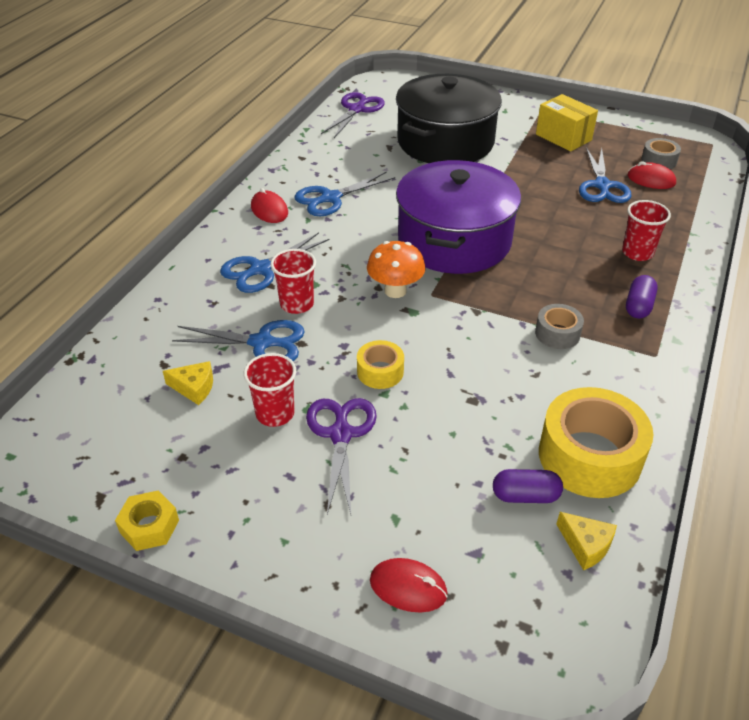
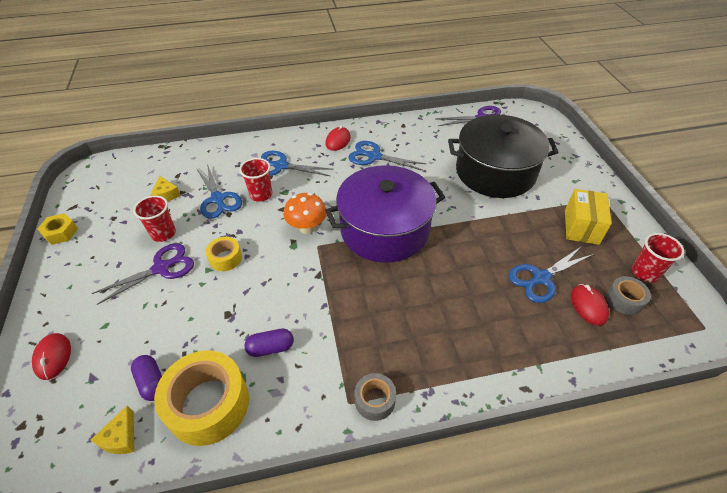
camera: 55 degrees right, 5 degrees up
(557, 333) = (328, 329): grey tape -> grey tape (375, 400)
(637, 253) = (472, 338): red cup -> red cup (645, 273)
(638, 306) = (401, 367): purple capsule -> purple capsule (271, 348)

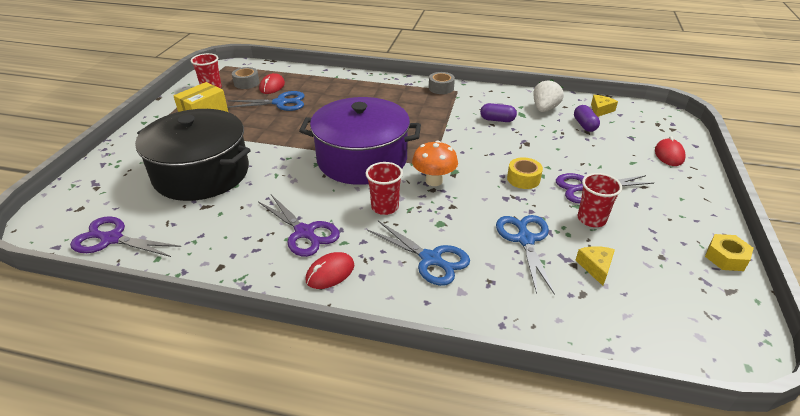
camera: 155 degrees left, 10 degrees down
(208, 404) = (544, 109): yellow tape -> white strawberry
(261, 195) = (470, 228): red cup -> red cup (385, 207)
(374, 156) = (304, 232): blue scissors -> purple scissors

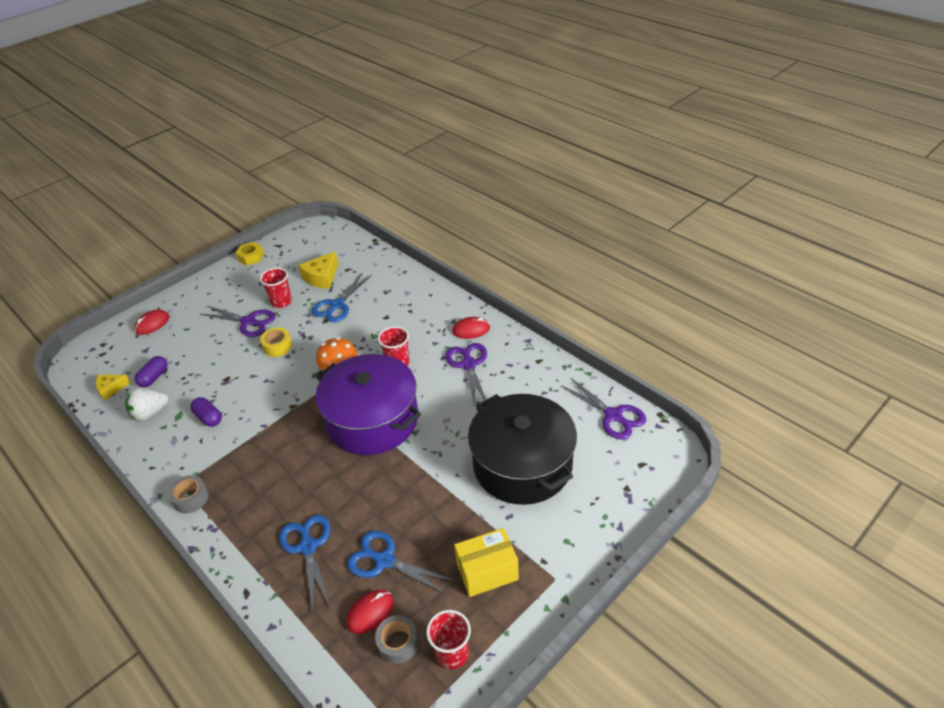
camera: 145 degrees left, 5 degrees up
(430, 259) = (404, 315): blue scissors -> blue scissors (308, 547)
(595, 267) = (322, 277): yellow cheese -> yellow cheese, size x1.55

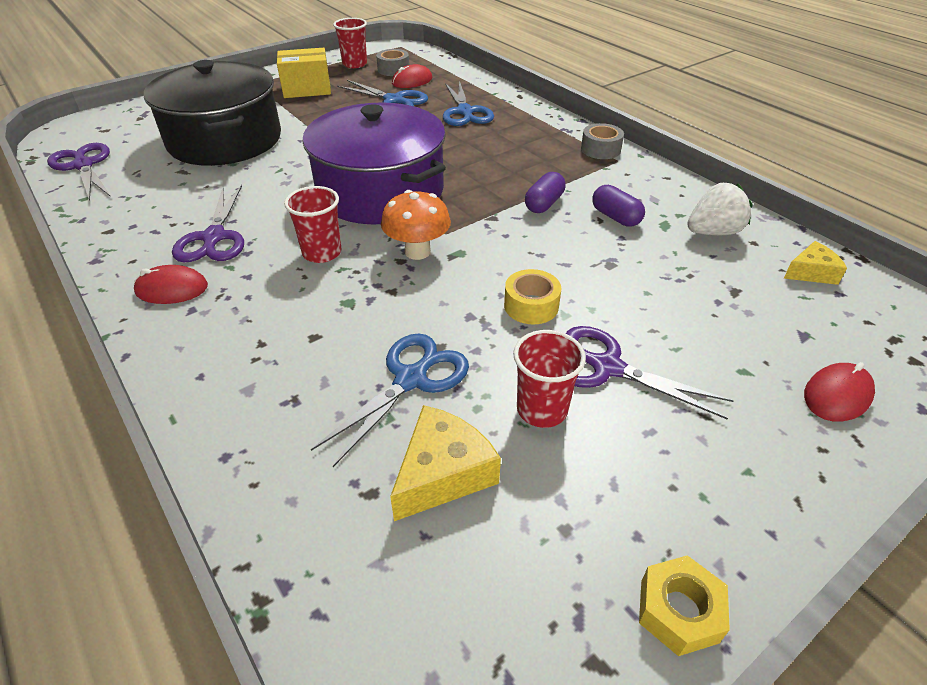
camera: 175 degrees left, 0 degrees up
(154, 377) = (744, 281): purple capsule -> purple capsule (544, 204)

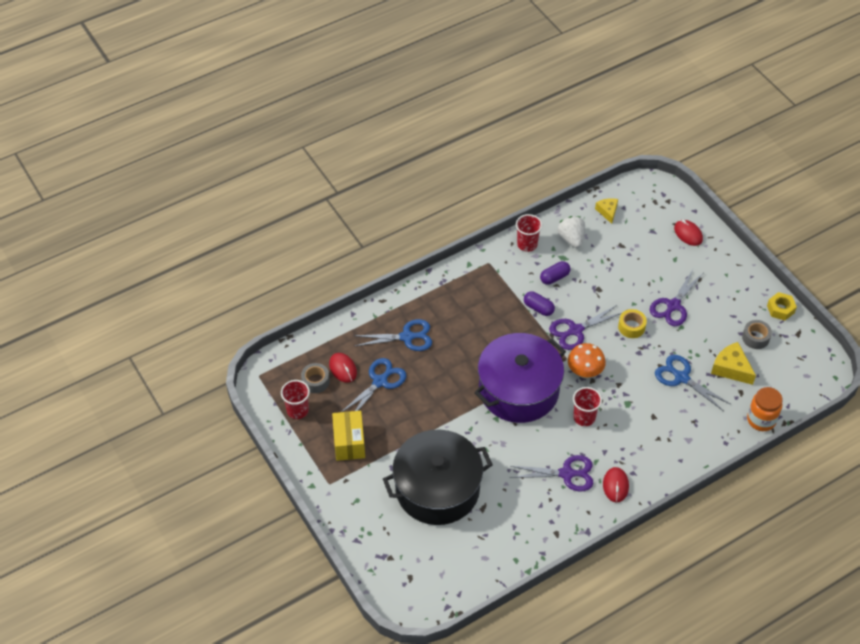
camera: 85 degrees left, 10 degrees up
(83, 165) = (469, 574): purple scissors -> purple scissors (575, 330)
(279, 537) = (761, 420): none -> orange jar
(542, 409) = (698, 332): red cup -> red cup (527, 244)
(600, 149) = (473, 268): grey tape -> grey tape (755, 338)

